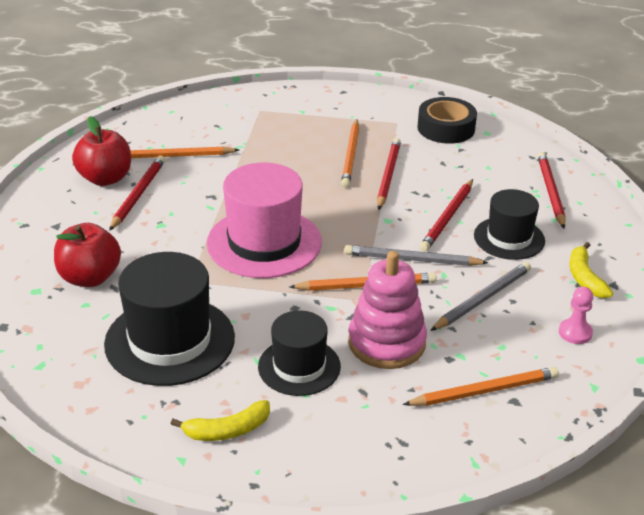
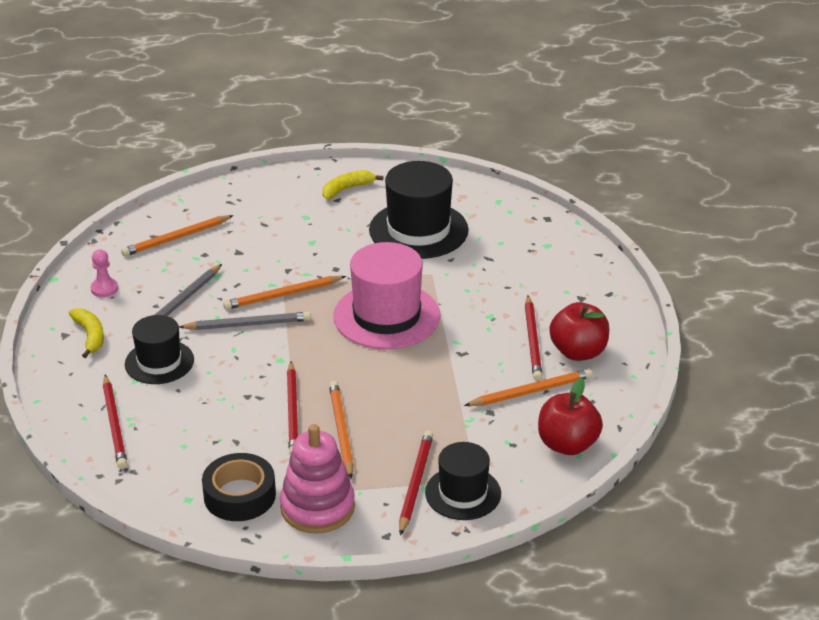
camera: 165 degrees right, 0 degrees up
(90, 277) = (513, 261): red apple -> red apple (567, 444)
(299, 366) = (315, 230): black hat -> black hat (463, 493)
(386, 343) = (254, 256): pink stacking toy -> pink stacking toy (317, 507)
(448, 218) = (221, 373): red pencil -> red pencil (415, 483)

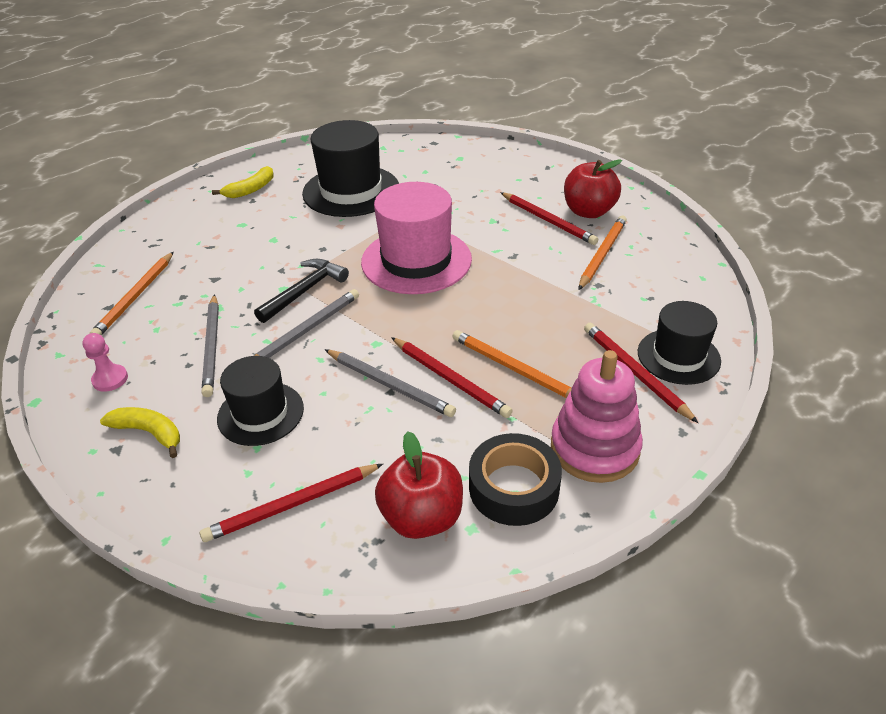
camera: 40 degrees left, 5 degrees up
(115, 424) = (292, 505): red pencil -> red pencil turned 120 degrees clockwise
(252, 392) = (390, 385): none -> grey pencil
(283, 295) = (305, 291): orange pencil -> black hammer
(347, 189) = (250, 189): yellow banana -> yellow banana turned 150 degrees counterclockwise
(567, 444) = (684, 275): red apple -> red apple (422, 517)

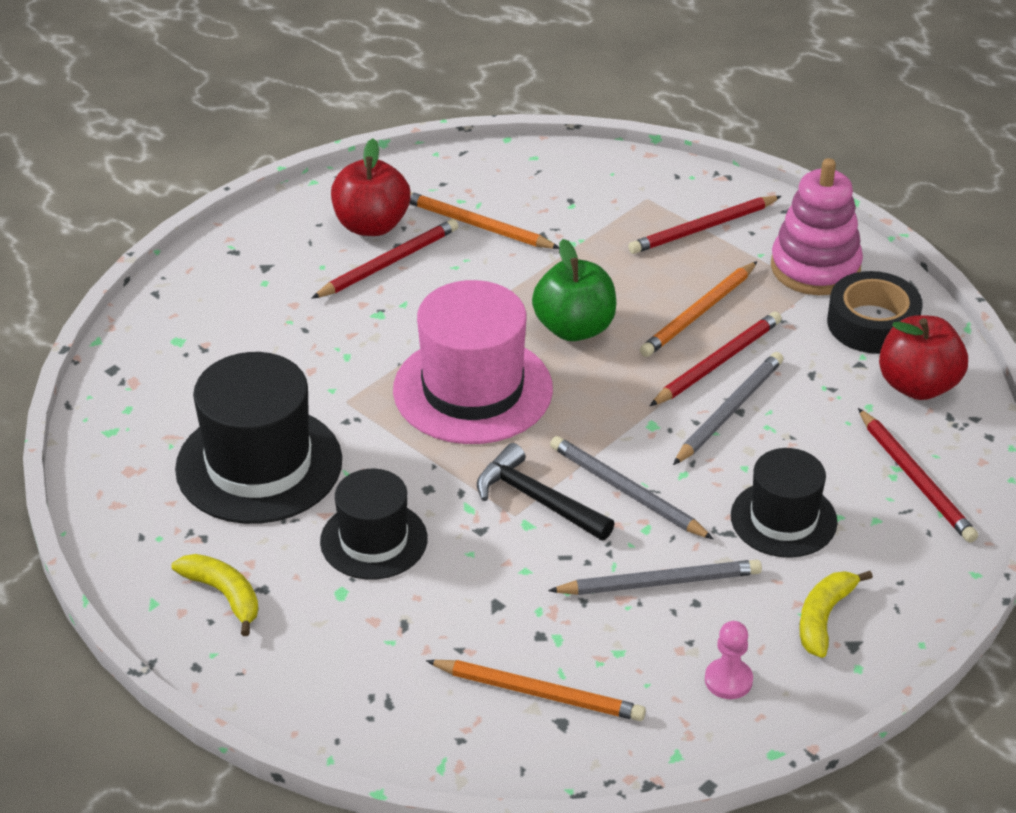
camera: 90 degrees left, 0 degrees up
(486, 303) = (574, 328): none -> green apple
(678, 356) = (676, 196): black hat -> black hat (373, 540)

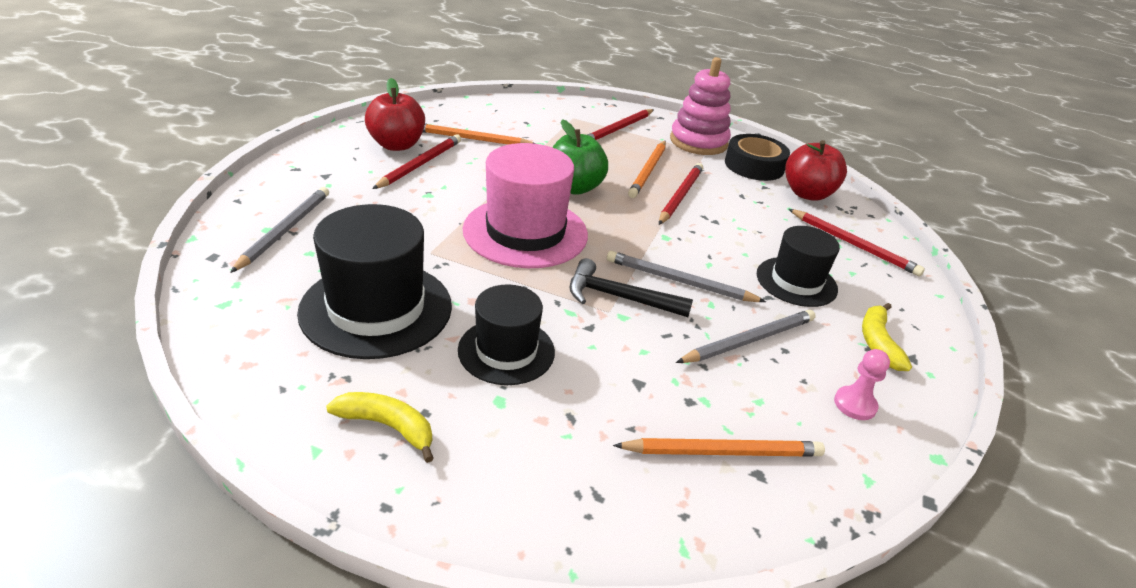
camera: 25 degrees left, 5 degrees down
(729, 411) = (709, 222): grey pencil -> grey pencil (284, 230)

